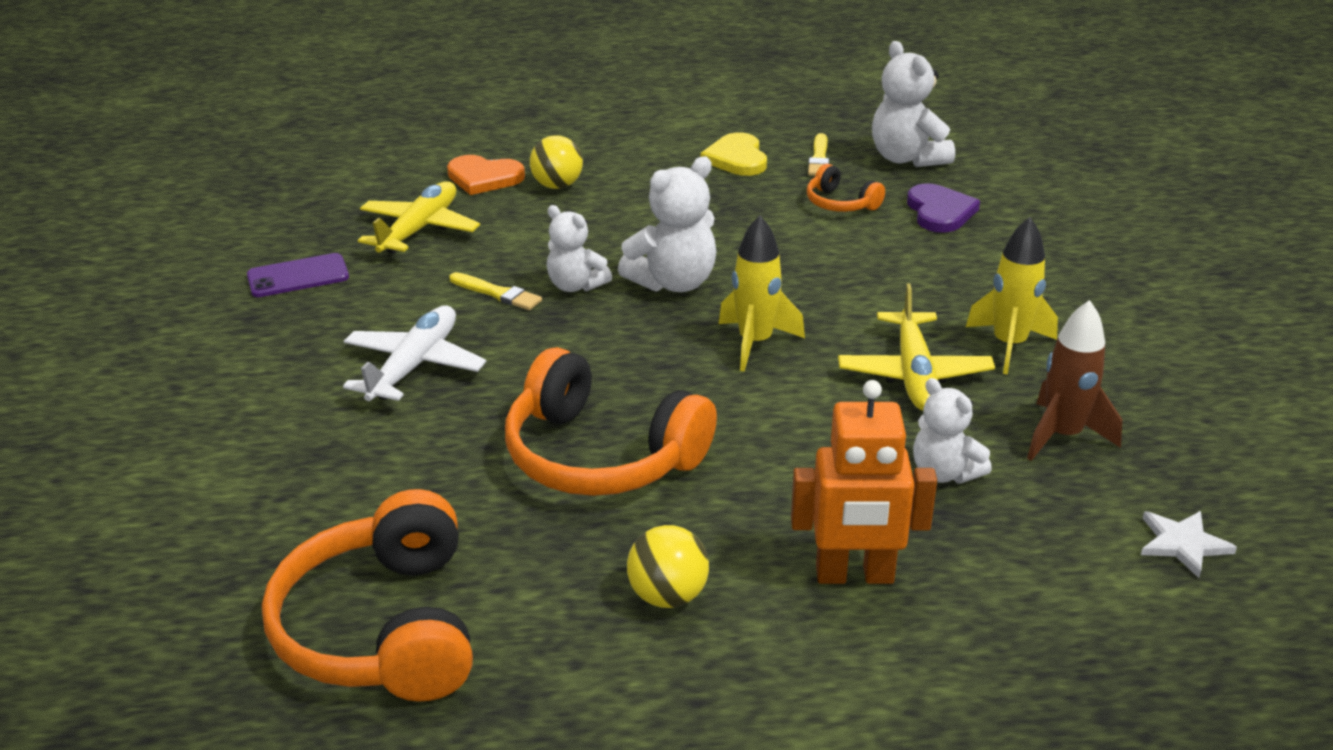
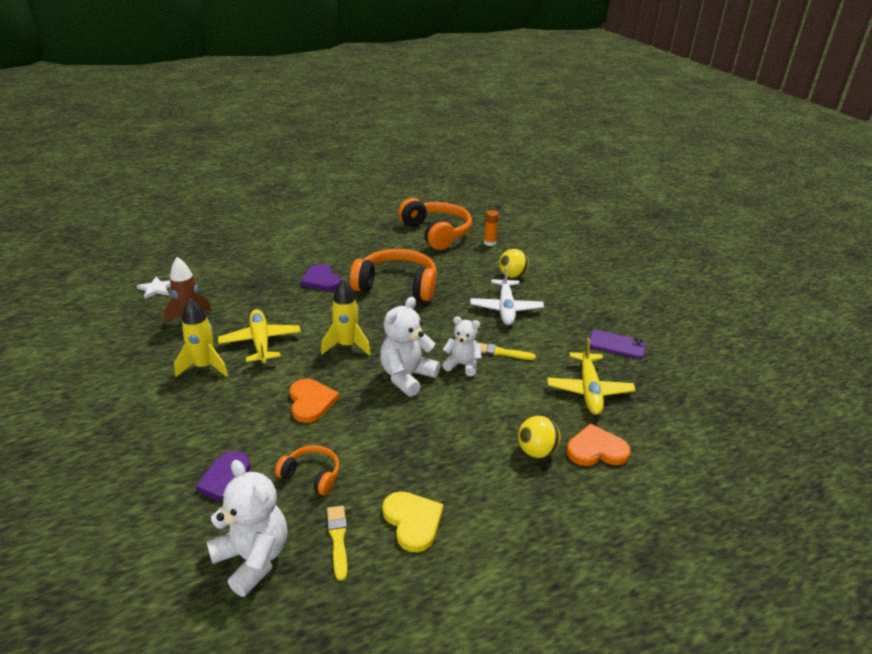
camera: 160 degrees right, 0 degrees up
(270, 556) = (489, 243): none -> orange glue stick
(298, 276) = (616, 345): purple phone -> purple phone turned 60 degrees clockwise
(668, 596) = (351, 250): yellow ball -> yellow ball (512, 276)
(773, 502) = (321, 280): none -> purple heart
(831, 273) = (311, 402): none -> orange heart
(854, 575) = (287, 263): orange robot -> none
(944, 473) = (250, 300): white teddy bear -> none

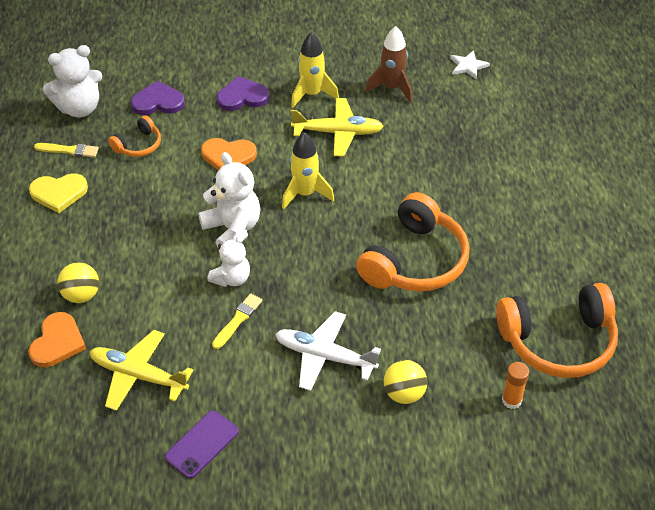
camera: 110 degrees right, 15 degrees up
(321, 280) = (449, 193): purple heart -> purple heart (242, 97)

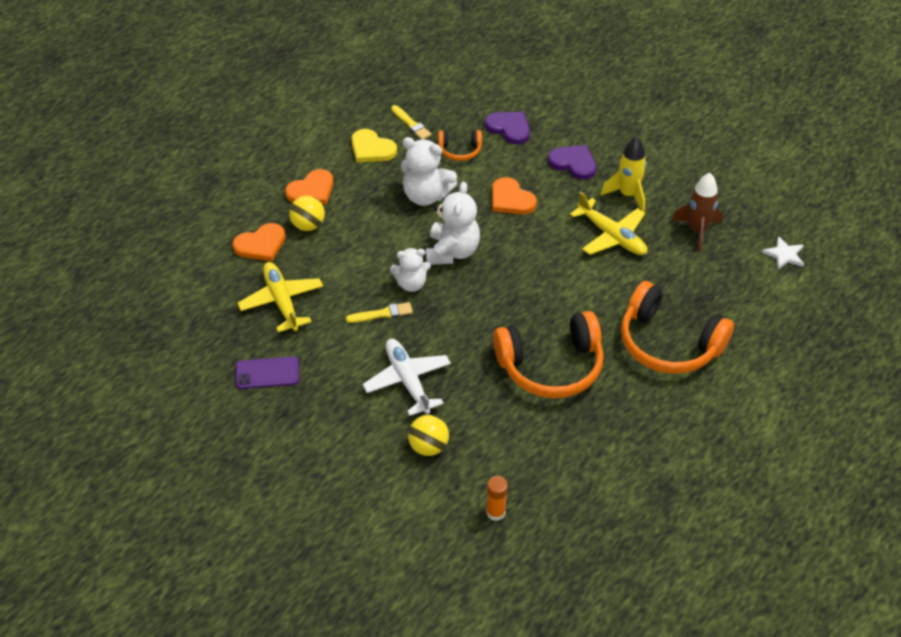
camera: 45 degrees right, 0 degrees up
(47, 264) = (311, 190): none -> orange heart
(79, 108) = (452, 99): white teddy bear -> white teddy bear (426, 196)
(305, 194) = (532, 263): yellow rocket -> none
(558, 341) = (583, 503): orange headphones -> orange headphones (668, 343)

